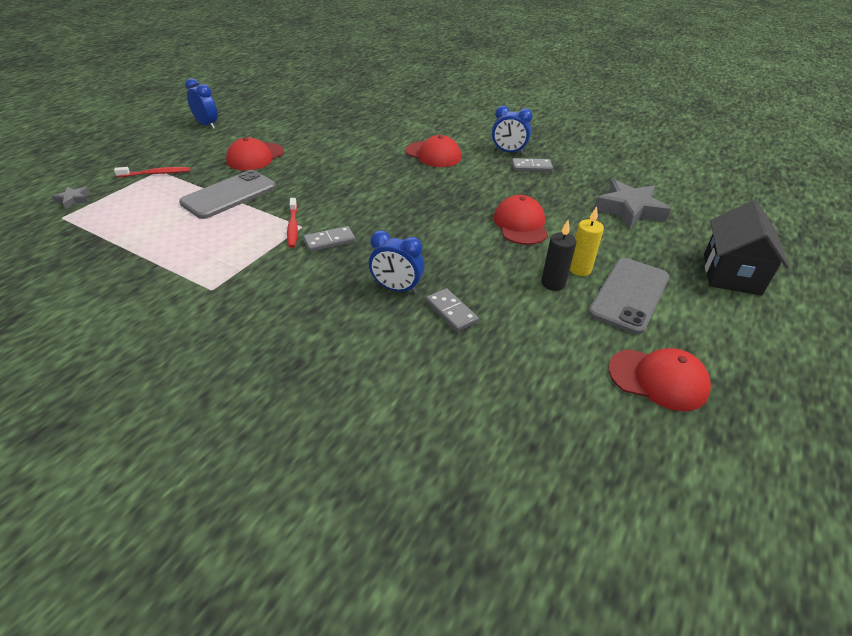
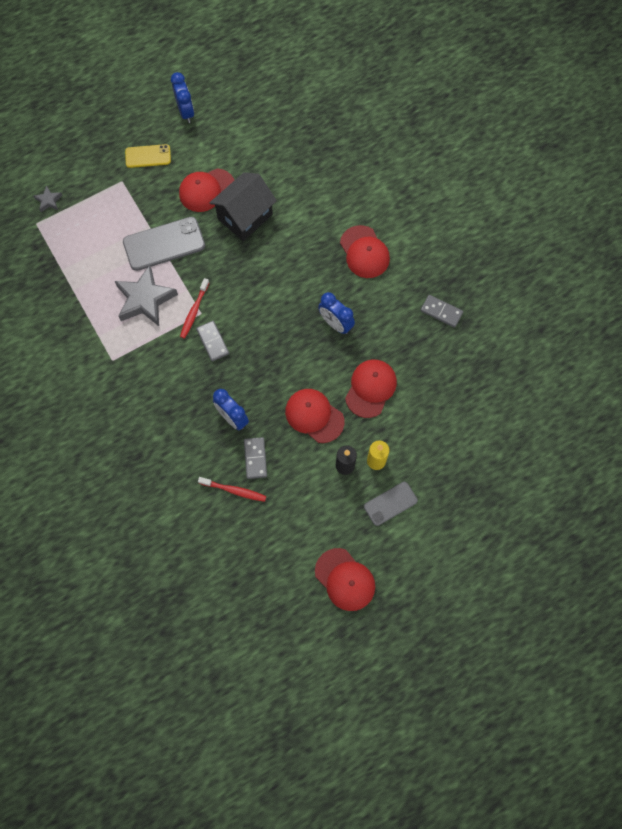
camera: 30 degrees right, 30 degrees up
(156, 173) = (118, 185): red toothbrush -> red toothbrush (234, 490)
(181, 152) = (148, 156): none -> yellow phone
(329, 241) = (213, 341): grey domino -> grey domino turned 60 degrees clockwise
(485, 259) = (314, 416): none -> red cap
(508, 152) = (438, 277): blue clock -> blue clock (335, 324)
(629, 210) = (478, 412): grey star -> grey star (145, 299)
(629, 295) = (390, 503): grey phone -> grey phone, size x0.60
(731, 274) = (489, 521): black house -> black house (245, 216)

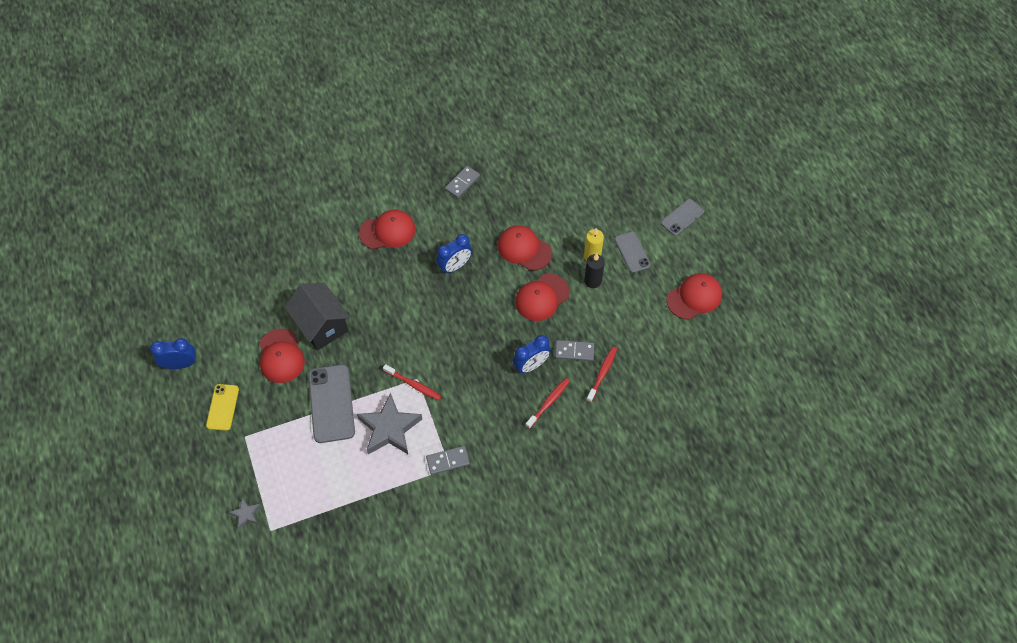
camera: 80 degrees left, 10 degrees down
(193, 441) = (548, 402): none -> red toothbrush
(213, 341) = (450, 372): grey domino -> grey domino (448, 461)
(450, 555) = (682, 217): none -> grey phone

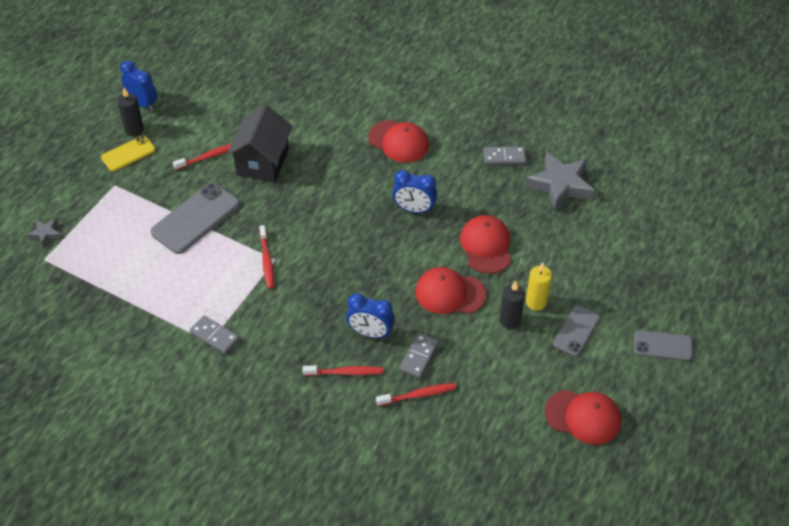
camera: 50 degrees right, 10 degrees down
(202, 387) = (134, 129): none -> black candle
(281, 356) = (209, 157): red cap -> red toothbrush
(390, 428) = (208, 273): grey star -> grey star (560, 185)
(574, 351) = (419, 356): grey domino -> grey domino turned 60 degrees clockwise

